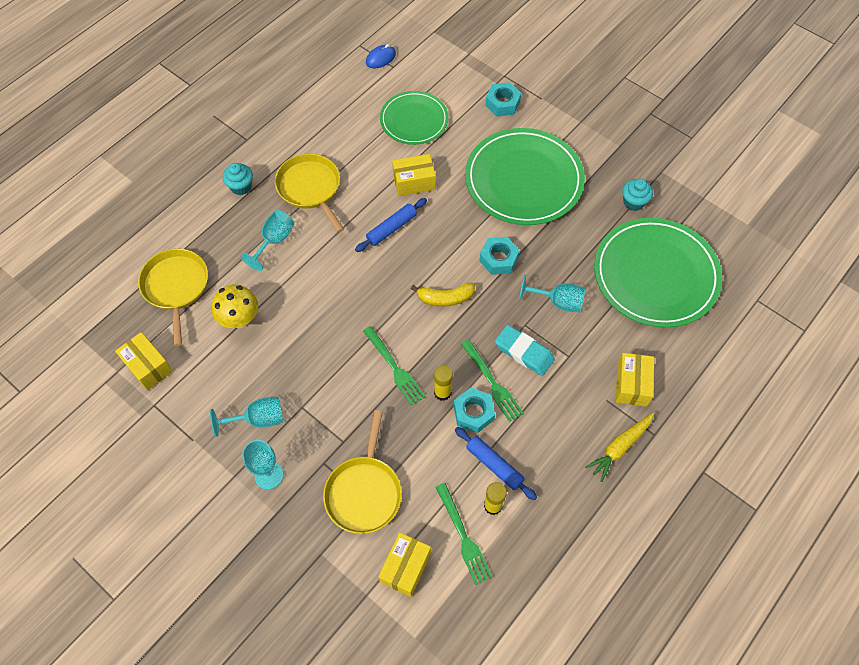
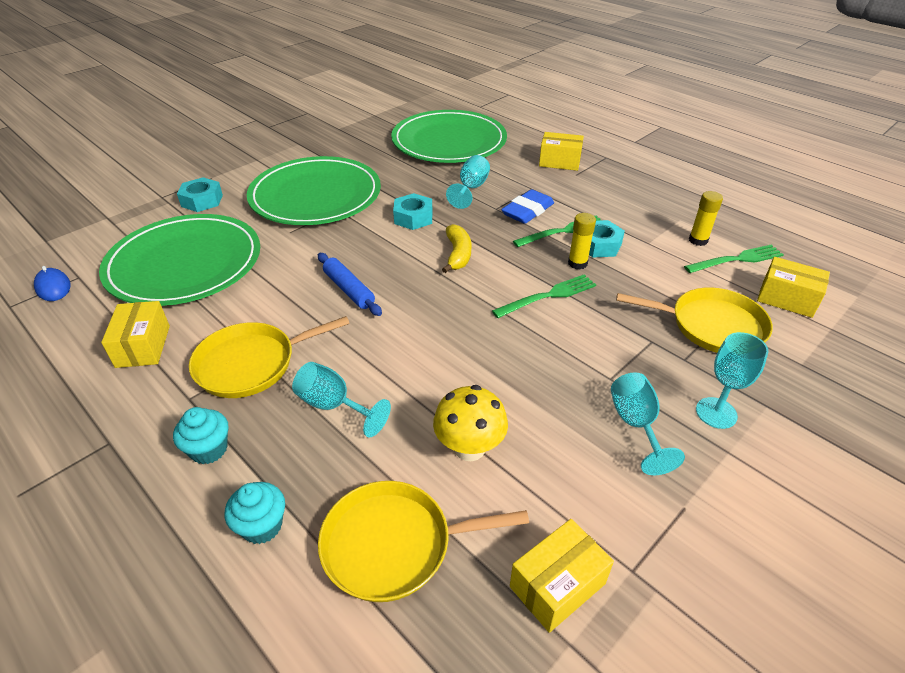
camera: 85 degrees left, 20 degrees down
(414, 120) = (185, 264): green plate -> green plate, size x1.66
(414, 182) = (284, 269): yellow box -> yellow box (143, 346)
(494, 465) = (654, 236): blue rolling pin -> none
(524, 352) = (527, 211): turquoise eraser -> blue eraser
(619, 447) = (621, 173): yellow carrot -> none
(633, 202) = (367, 143): turquoise cupcake -> turquoise cupcake (262, 526)

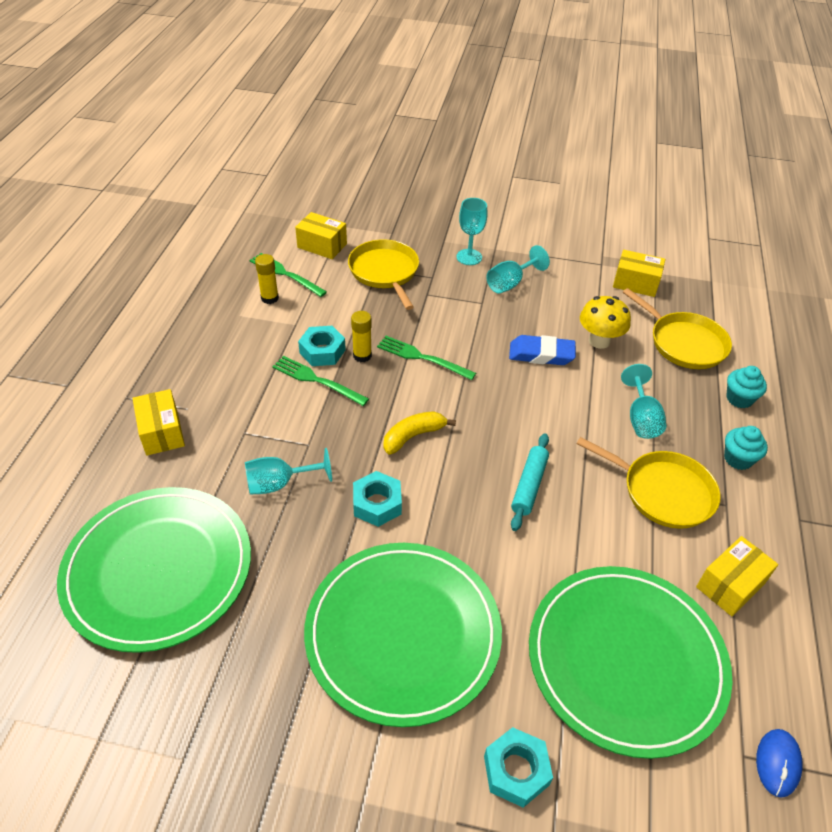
camera: 125 degrees left, 5 degrees up
(349, 290) = (529, 485): blue rolling pin -> turquoise rolling pin
(527, 211) = (296, 418): blue eraser -> blue eraser (541, 354)
(787, 299) = (322, 246): yellow box -> yellow box turned 60 degrees counterclockwise

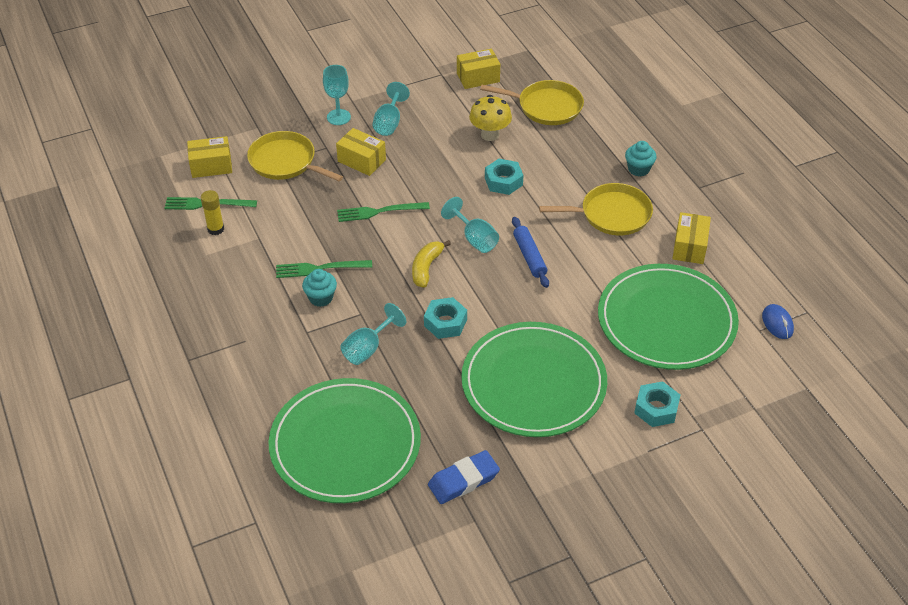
camera: 35 degrees left, 0 degrees up
(162, 432) = (245, 366): yellow box -> yellow box (361, 161)
(322, 351) = (301, 246): turquoise nut -> turquoise nut (503, 181)
(362, 355) = (334, 233): yellow glue stick -> none
(529, 485) = (529, 256): turquoise rolling pin -> blue rolling pin
(541, 354) = (459, 165): blue eraser -> blue eraser (463, 480)
(641, 418) = (561, 175): turquoise goblet -> turquoise goblet (475, 239)
(739, 399) = (610, 128): turquoise cupcake -> turquoise cupcake (321, 298)

